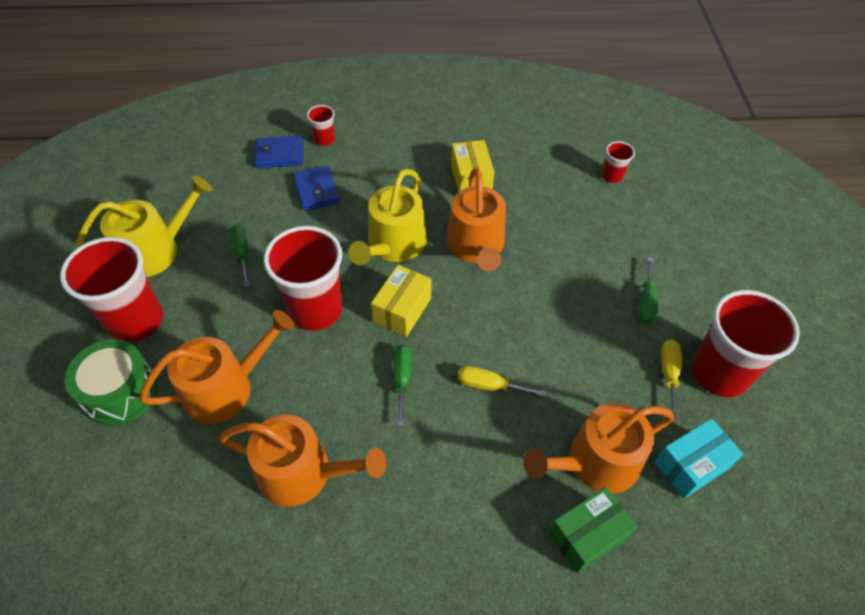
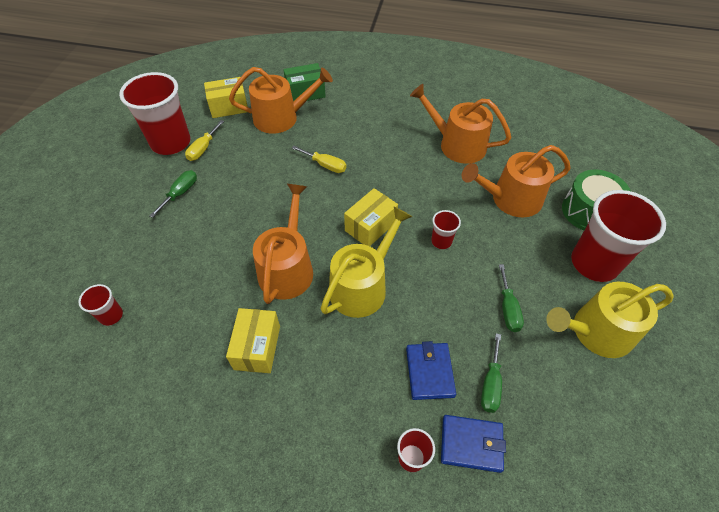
camera: 165 degrees left, 0 degrees up
(315, 309) = (441, 241): red cup -> red cup, size x0.45
(402, 379) = (383, 180): green screwdriver -> green screwdriver (490, 384)
(691, 465) = (229, 107): turquoise box -> yellow box

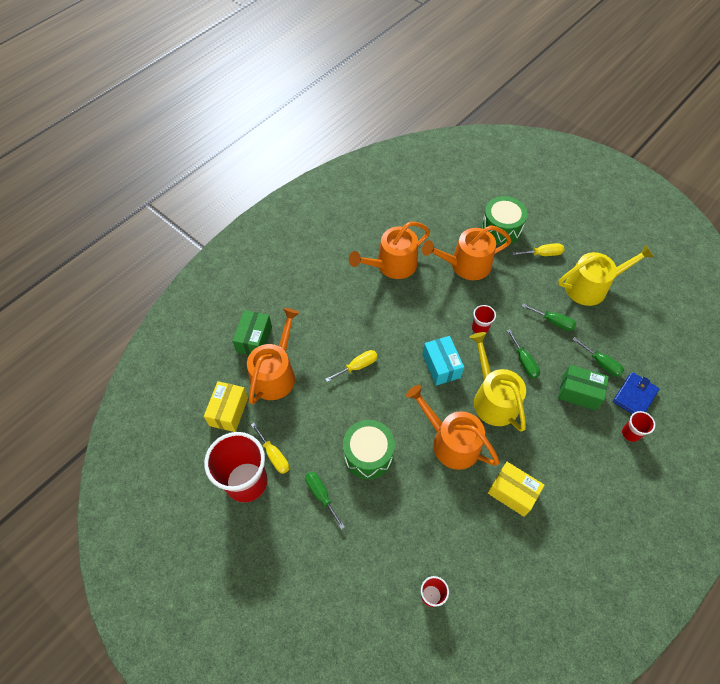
camera: 60 degrees left, 5 degrees up
(237, 209) = (368, 454): none -> green drum
(370, 226) = (441, 366): yellow box -> turquoise box
(429, 372) = (579, 392): blue wallet -> green box
(430, 298) = (524, 362): none -> green screwdriver
(510, 199) = (465, 265): orange watering can -> orange watering can turned 60 degrees clockwise
(594, 263) = (543, 254): red cup -> yellow screwdriver
(596, 332) = (591, 286): yellow watering can -> yellow watering can turned 120 degrees counterclockwise

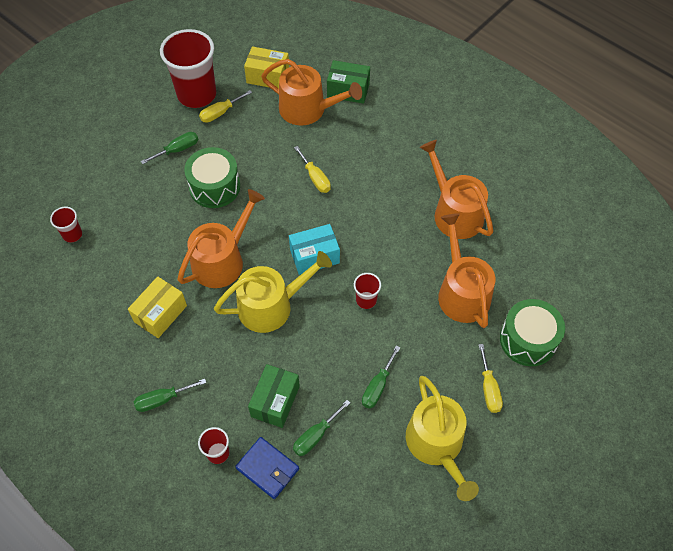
camera: 90 degrees right, 0 degrees up
(524, 362) = (319, 344): green screwdriver -> green screwdriver (162, 399)

